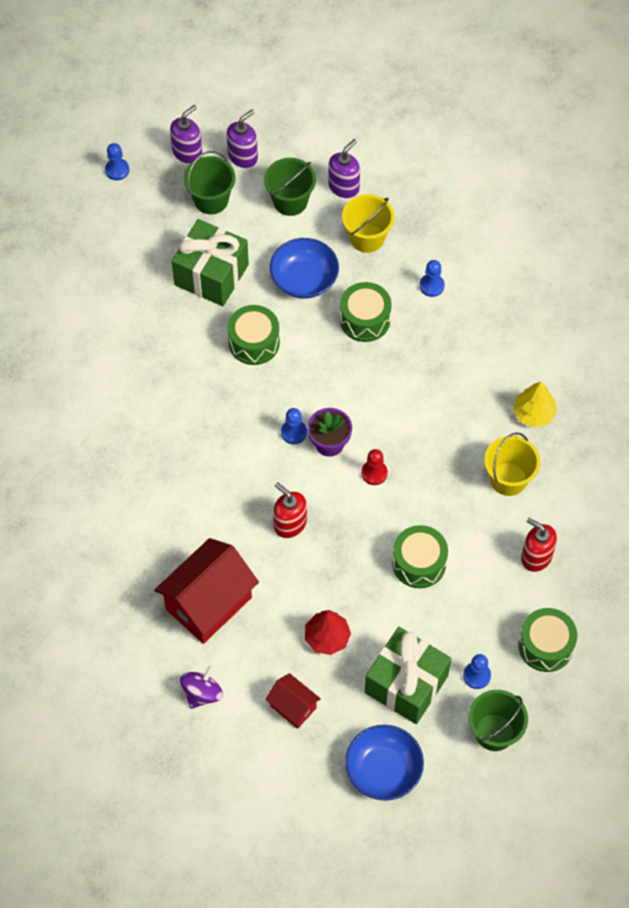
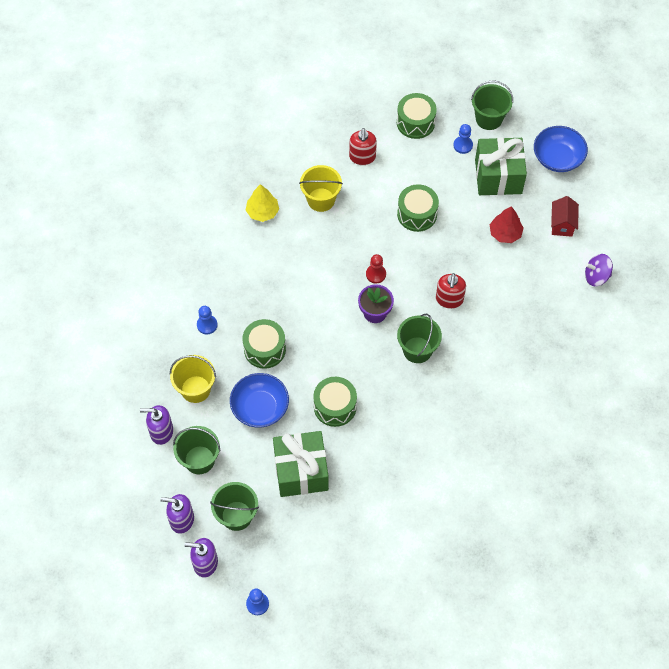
camera: 125 degrees left, 0 degrees up
(209, 603) = (539, 310): red house -> none
(256, 454) = (417, 350): none -> green bucket
(293, 432) = (384, 338): blue pawn -> none

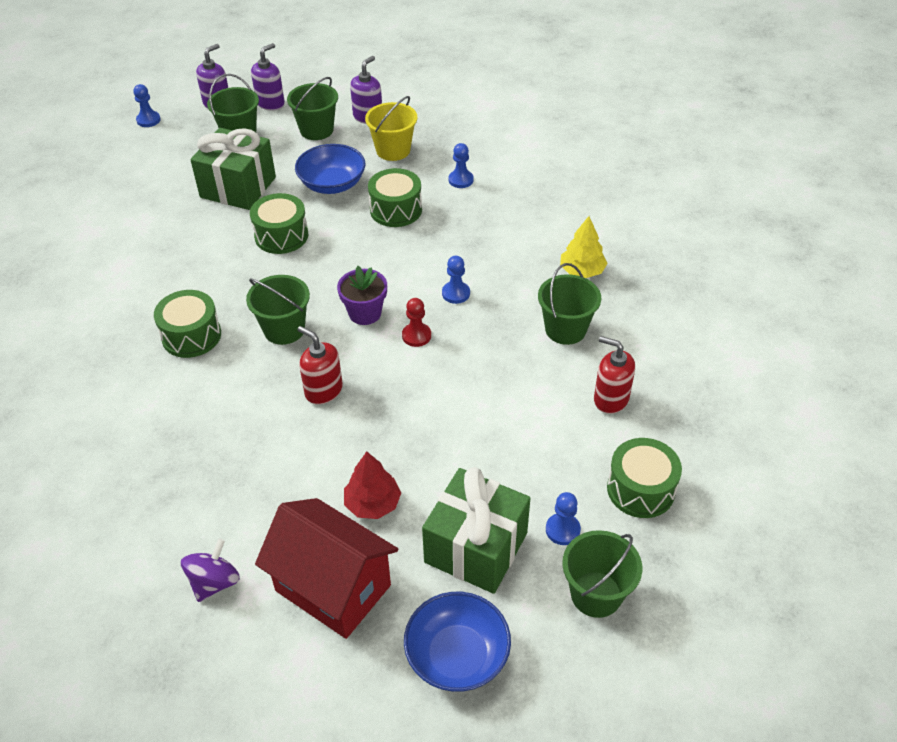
camera: 120 degrees right, 15 degrees down
(321, 200) = (565, 329): yellow bucket -> green bucket
(326, 271) = (456, 293): none -> blue pawn
(417, 214) = (476, 416): green drum -> green drum (191, 336)
(562, 224) = (333, 588): red house -> red house, size x1.92

